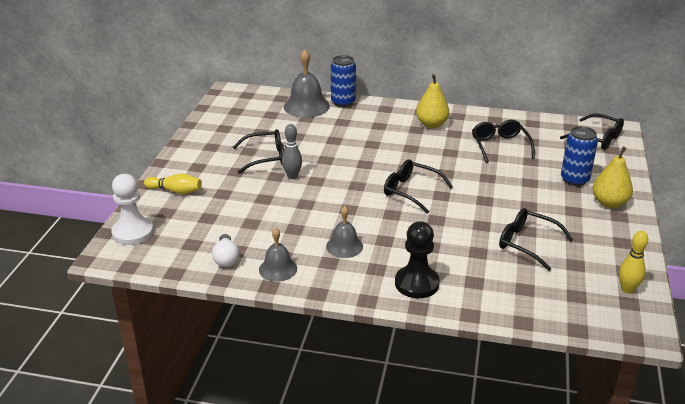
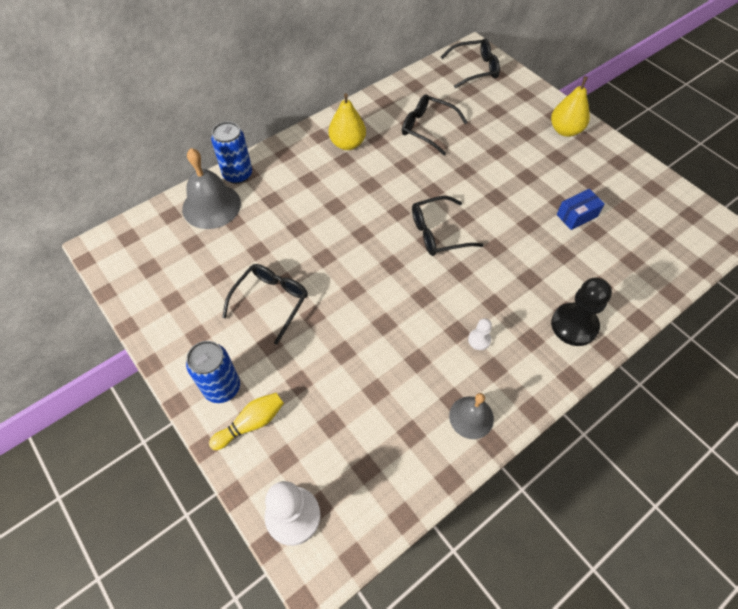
camera: 50 degrees left, 25 degrees up
(226, 258) = (418, 452): white light bulb -> none
(292, 176) = (327, 302): grey bowling pin -> none
(344, 246) = (479, 340): grey bell -> white pawn
(527, 243) = (577, 215): black glasses -> blue box
(574, 180) = (517, 124): blue can -> blue can (222, 387)
(627, 289) = (675, 204): yellow bowling pin -> none

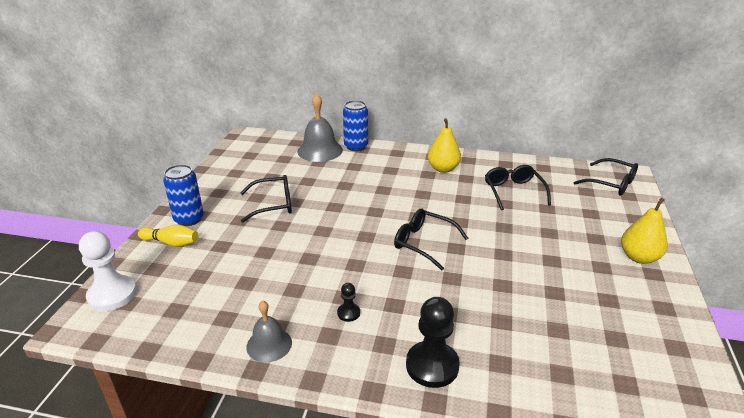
camera: 50 degrees right, 25 degrees down
(479, 340) = (348, 313): white pawn -> black pawn
(577, 215) = (556, 309): blue box -> none

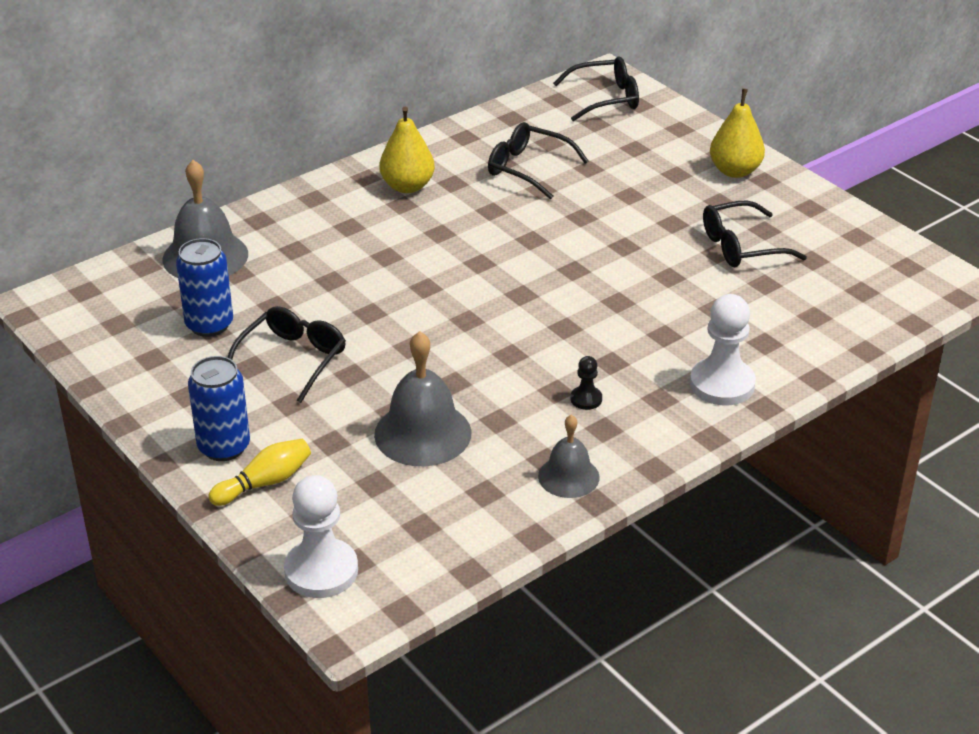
camera: 50 degrees left, 5 degrees up
(256, 270) = (422, 433): none -> grey bell
(356, 146) = (243, 221): blue can -> blue can (209, 325)
(423, 243) = (536, 286): black glasses -> black glasses (741, 246)
(432, 365) = (722, 384): black pawn -> white pawn

